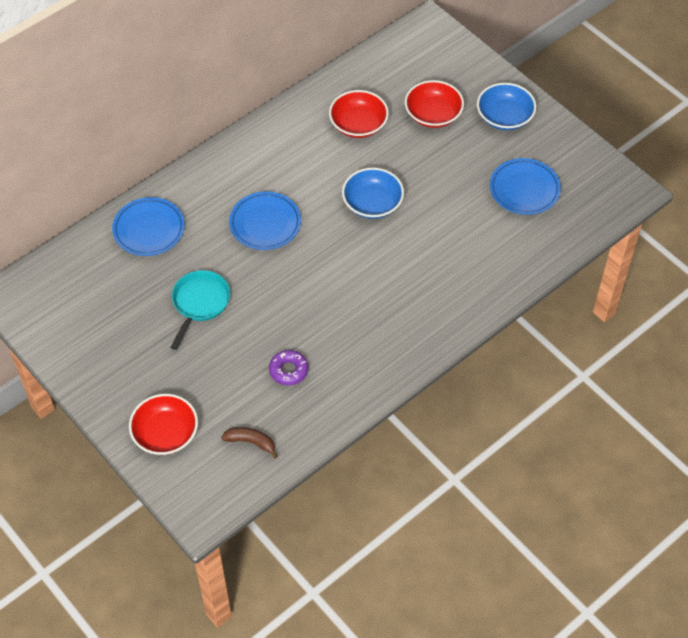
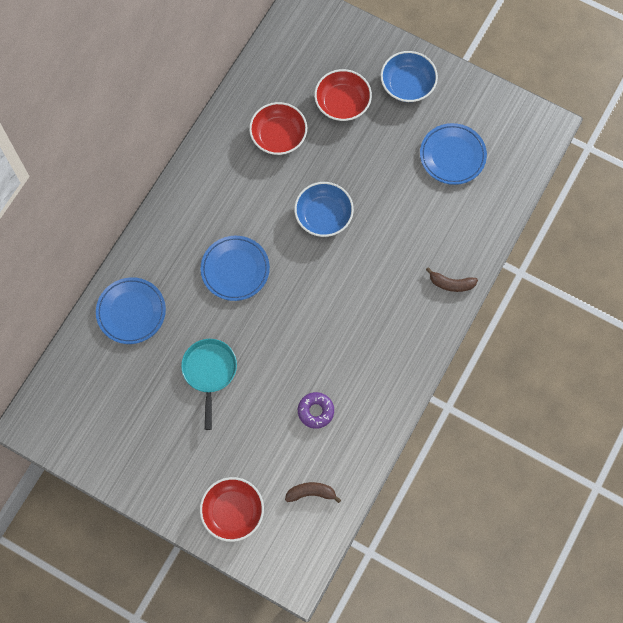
camera: 20 degrees left, 15 degrees up
(476, 300) = (451, 284): none -> brown banana

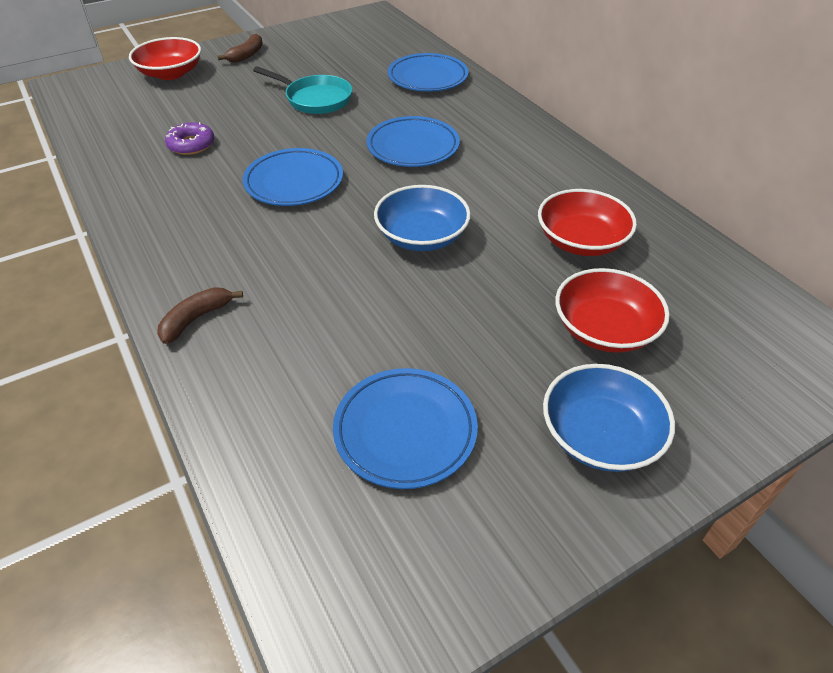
camera: 120 degrees right, 25 degrees down
(311, 493) = (120, 115): brown banana -> brown banana (246, 55)
(316, 316) = (294, 182): none -> blue plate

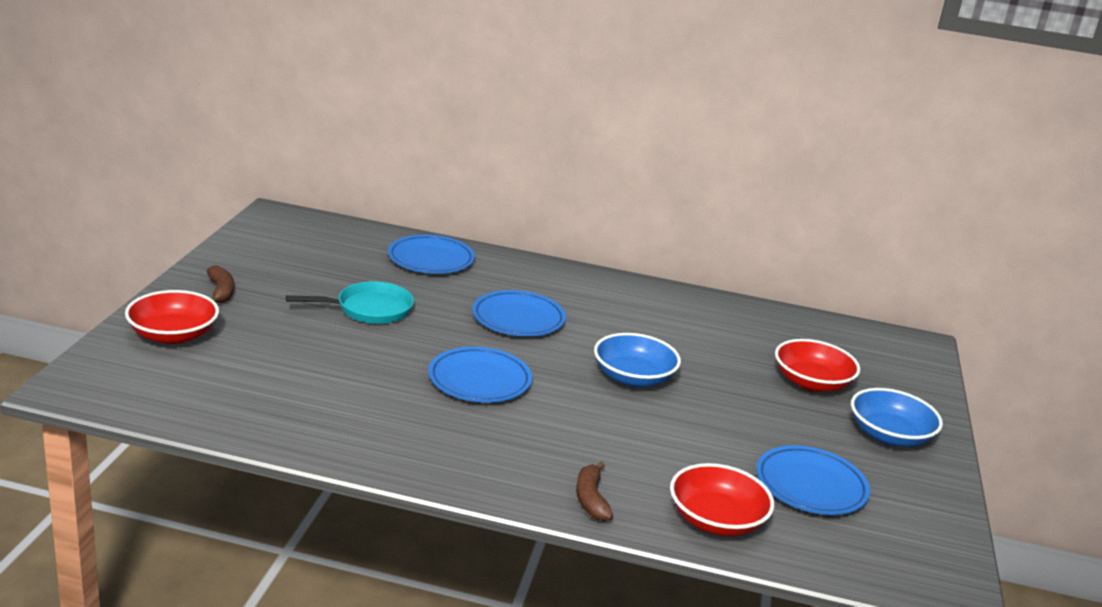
camera: 50 degrees left, 20 degrees down
(191, 145) = (333, 388): purple donut -> none
(581, 241) = (724, 338): red bowl -> red bowl (716, 520)

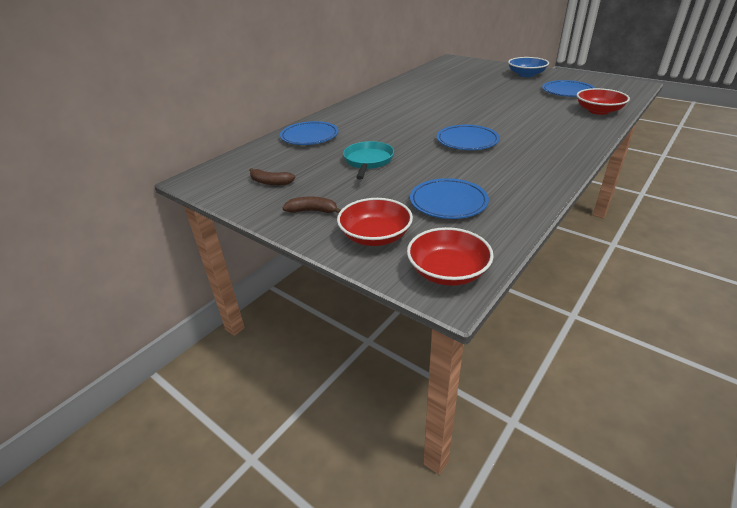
camera: 60 degrees left, 10 degrees up
(518, 319) = (399, 124): blue plate -> blue plate (448, 202)
(591, 499) = (586, 131): brown banana -> brown banana (270, 182)
(633, 377) = (470, 108): blue bowl -> none
(811, 382) = (481, 79): red bowl -> red bowl (447, 271)

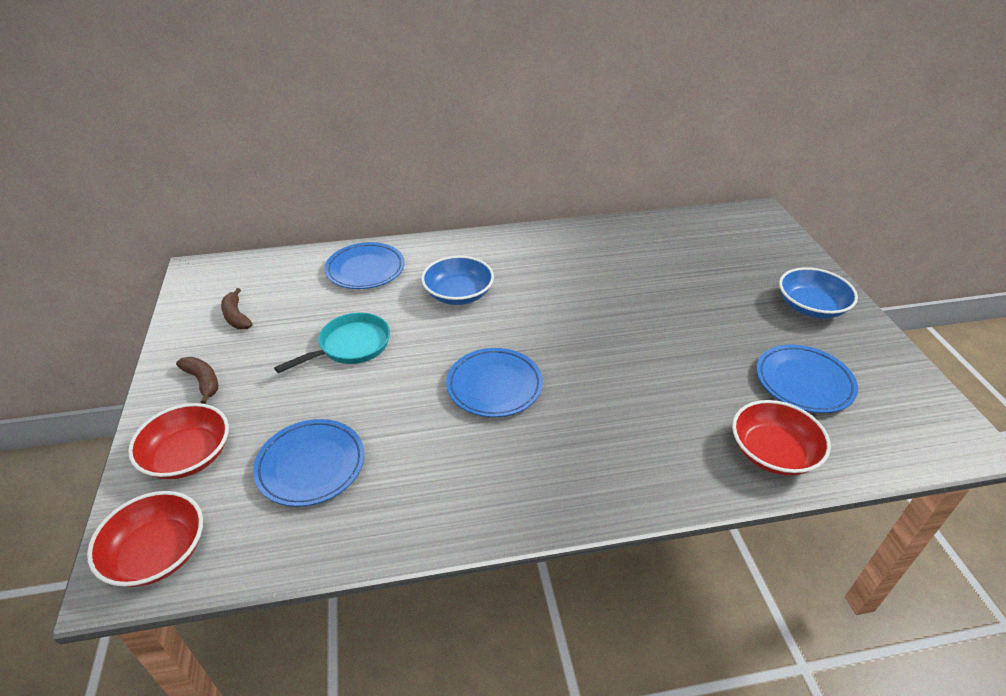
camera: 40 degrees right, 5 degrees up
(381, 124) = (458, 294): none -> blue bowl

